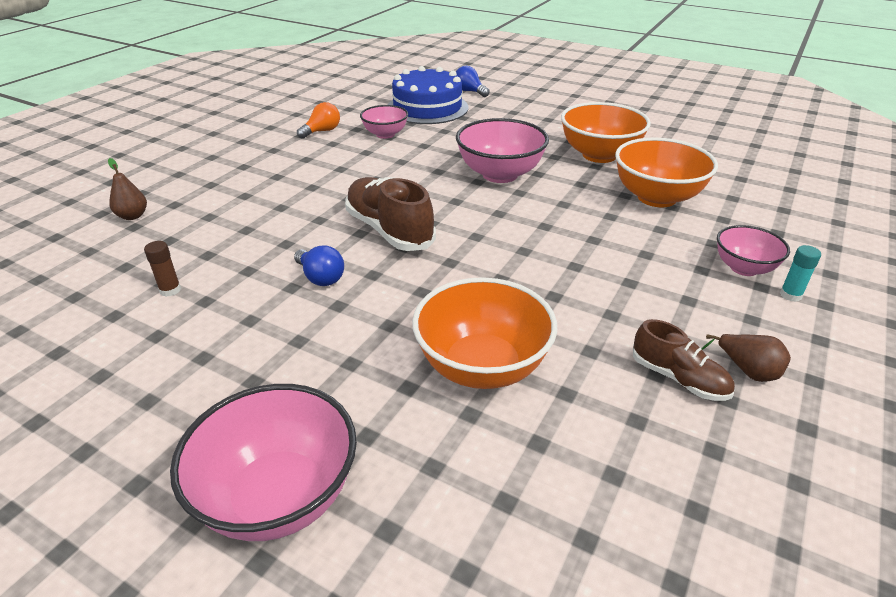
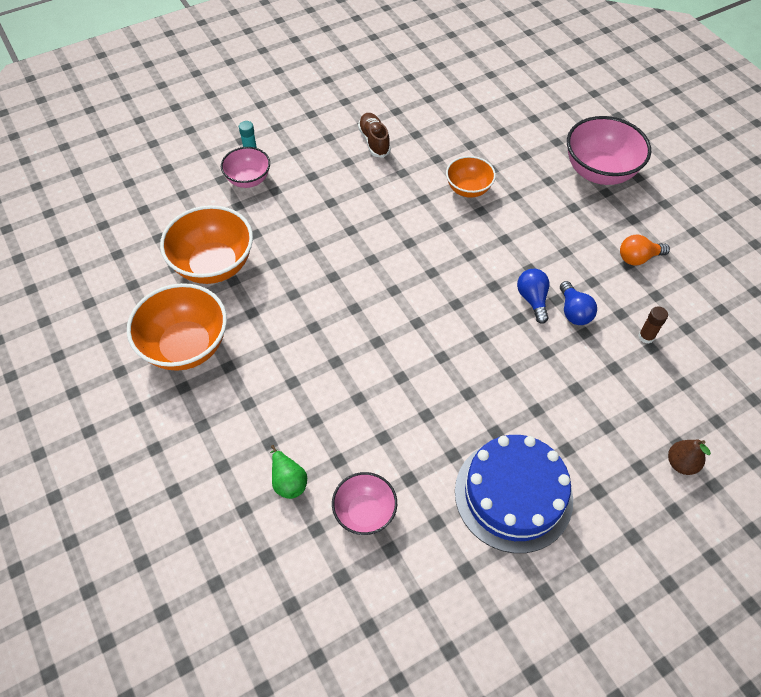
camera: 150 degrees left, 20 degrees up
(322, 131) = (436, 565): orange light bulb -> orange light bulb (638, 258)
(389, 230) = (456, 328): brown shoe -> none
(427, 108) = (265, 566): blue cake -> blue cake (513, 495)
(448, 131) = (288, 481): none -> green pear
(469, 91) = (169, 592): blue light bulb -> blue light bulb (574, 312)
(482, 367) = (468, 189): orange bowl -> orange bowl, size x0.59
(500, 174) = (307, 362): pink bowl -> none
(747, 370) = (336, 130): brown pear -> none

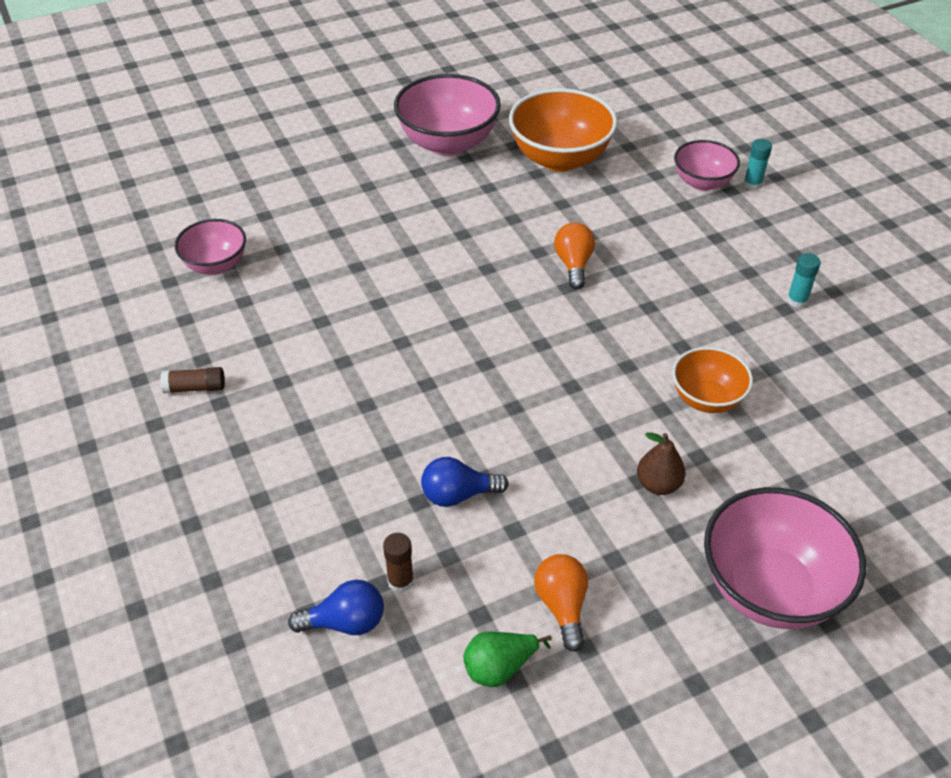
camera: 95 degrees right, 10 degrees down
(186, 346) = (448, 143): orange bowl -> pink bowl
(288, 481) = (269, 212): green pear -> green pear (500, 667)
(346, 255) = (573, 264): none -> orange light bulb
(374, 141) = (797, 300): brown shoe -> turquoise glue stick
(513, 495) = (195, 388): blue cake -> brown glue stick
(532, 299) = (485, 448): blue light bulb -> blue light bulb (345, 622)
(681, 463) = (180, 575): brown pear -> brown pear (658, 484)

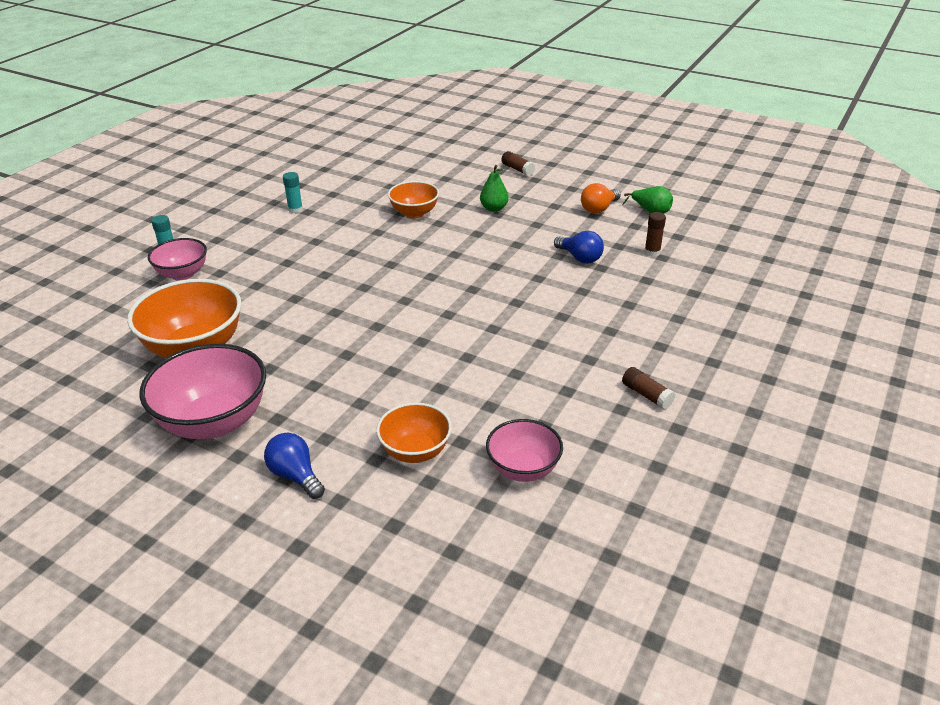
camera: 125 degrees left, 10 degrees down
(301, 221) = (415, 451): none -> orange bowl
(345, 622) = (695, 257): blue light bulb -> blue light bulb (295, 476)
(573, 264) = (336, 292): orange light bulb -> none
(658, 484) = (494, 208): brown pear -> green pear
(770, 588) = (517, 169): pink bowl -> brown glue stick

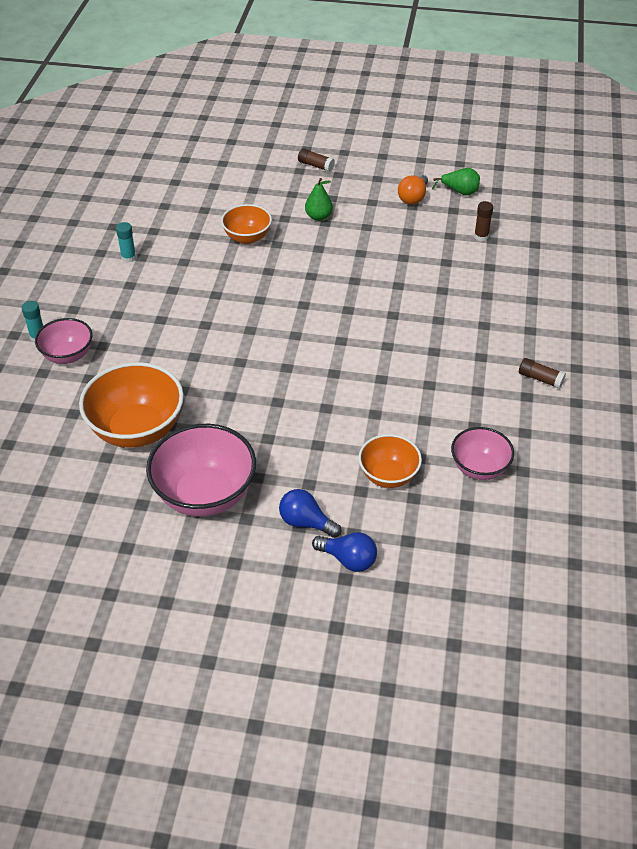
camera: 20 degrees left, 10 degrees up
(580, 258) = (423, 256): blue light bulb -> blue light bulb (348, 559)

